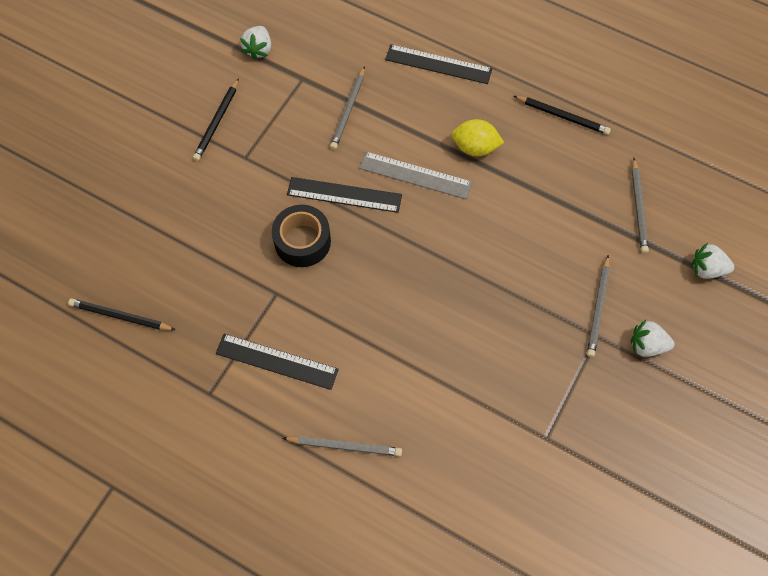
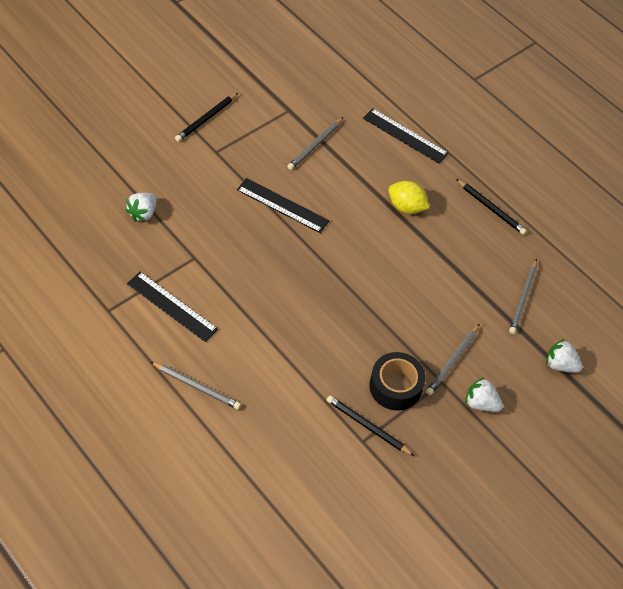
camera: 15 degrees right, 10 degrees down
(120, 316) = (66, 231): black pencil -> black pencil (368, 427)
(258, 49) = (264, 78): white strawberry -> white strawberry (143, 213)
(302, 241) = (233, 227): black tape -> black tape (395, 386)
(415, 175) = (347, 210): grey ruler -> none

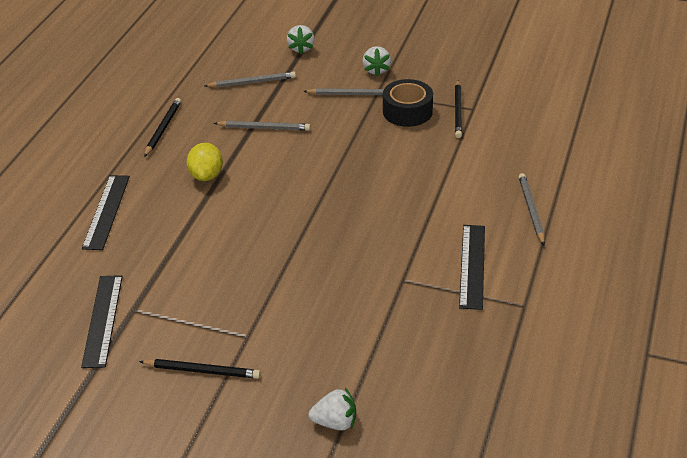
camera: 115 degrees left, 15 degrees down
(143, 213) = (387, 347): white strawberry -> white strawberry (335, 422)
(282, 205) = (278, 252): black ruler -> black ruler (103, 320)
(315, 145) = (172, 266): grey pencil -> grey pencil (264, 128)

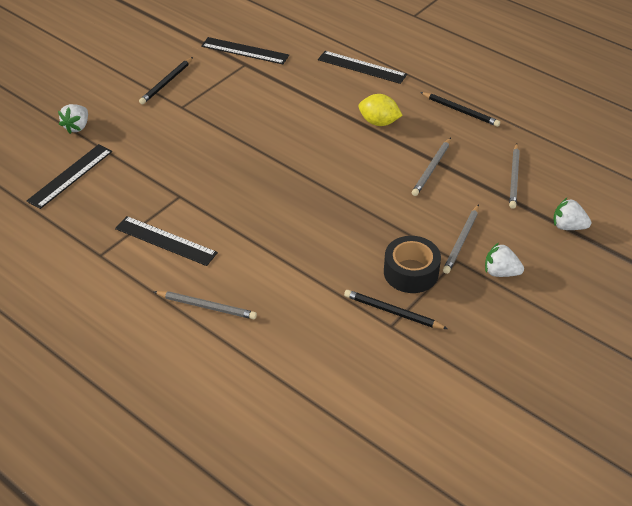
camera: 110 degrees right, 5 degrees up
(426, 385) = (70, 176): none -> black ruler

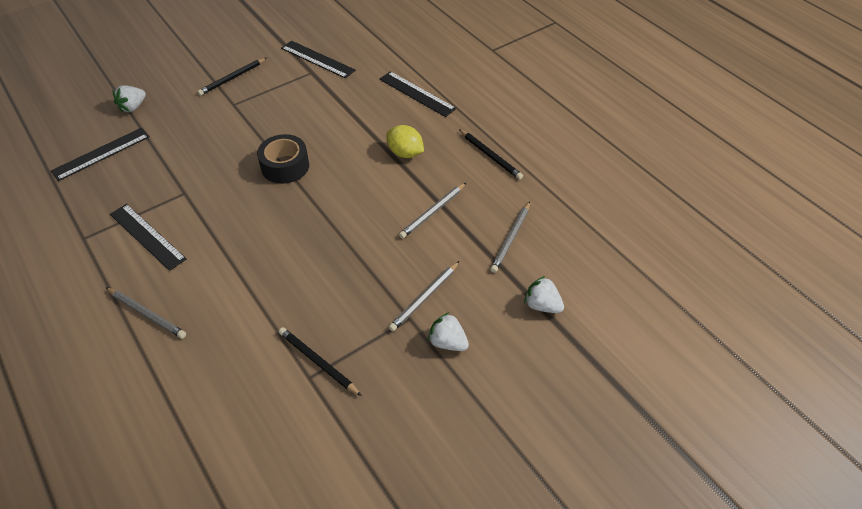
camera: 15 degrees right, 5 degrees up
(411, 272) = (357, 321): black tape -> black tape (285, 166)

